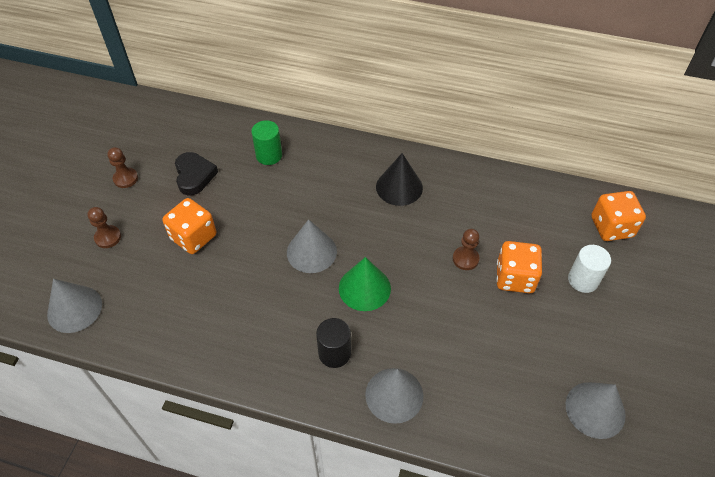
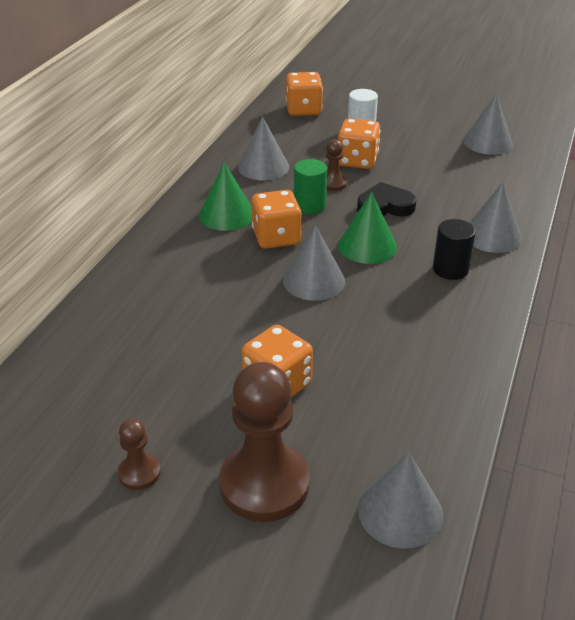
camera: 85 degrees left, 15 degrees down
(108, 237) = (264, 484): brown pawn -> brown pawn, size x2.11
(194, 176) = (157, 388): black heart -> black heart (385, 206)
(269, 155) = (141, 313): green cylinder -> green cylinder (309, 205)
(370, 222) = (276, 237): none -> orange dice
(399, 187) = (227, 215): black cone -> green cone
(483, 204) = (263, 167): none -> grey cone

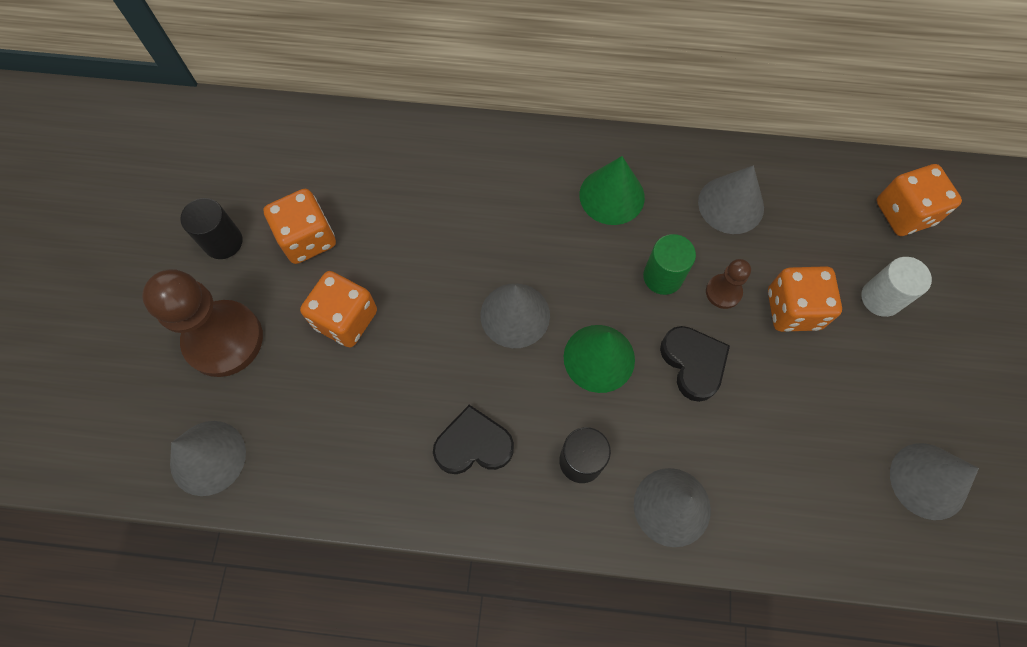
camera: 75 degrees right, 30 degrees up
(139, 473) = (223, 242): brown pawn -> black cylinder
(276, 237) = (584, 257): orange dice -> orange dice (307, 239)
(425, 322) = (473, 445): none -> black heart

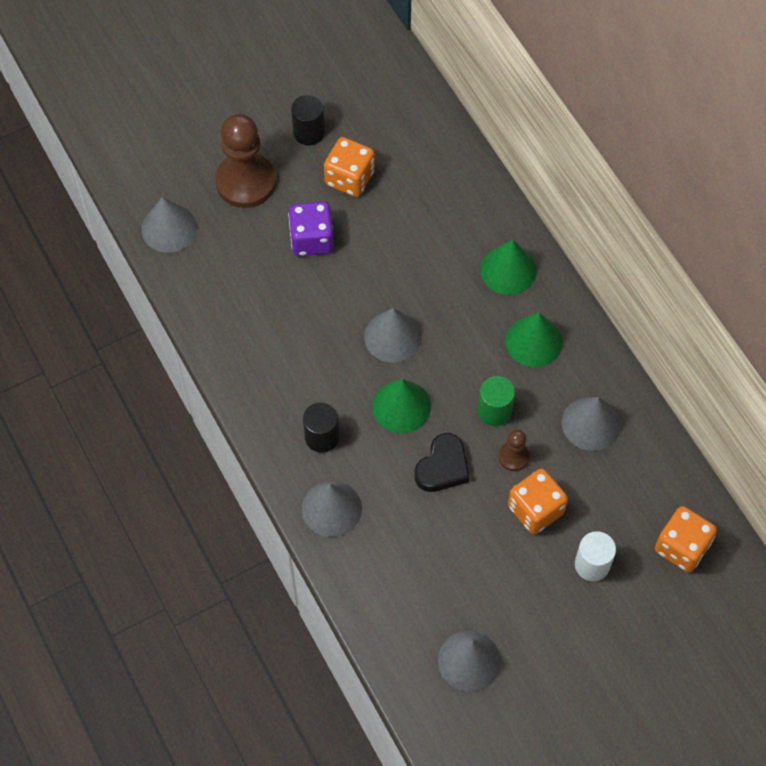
camera: 55 degrees right, 5 degrees down
(345, 319) = (312, 240): orange dice -> purple dice
(473, 445) = (285, 368): black heart -> none
(521, 168) = (508, 270): none -> green cone

